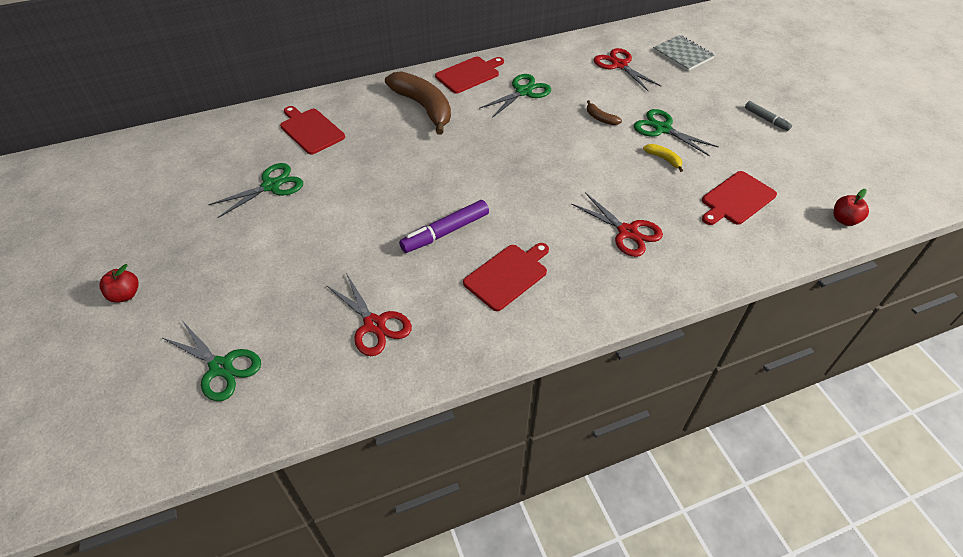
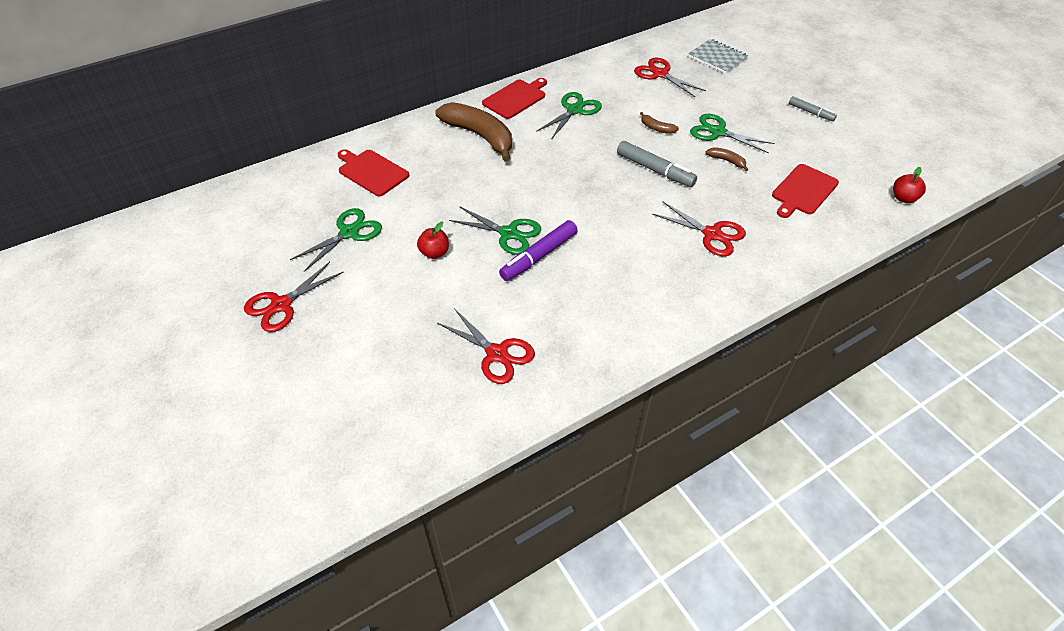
camera: 10 degrees left, 0 degrees up
(125, 295) = (232, 360): red apple -> red apple (434, 253)
(187, 247) = (281, 305): none -> red scissors
(221, 367) = (356, 416): green scissors -> green scissors (508, 233)
(508, 275) = (611, 289): red cutting board -> none
(587, 160) = (655, 170): none -> grey marker
(663, 159) = (726, 161): yellow banana -> brown banana

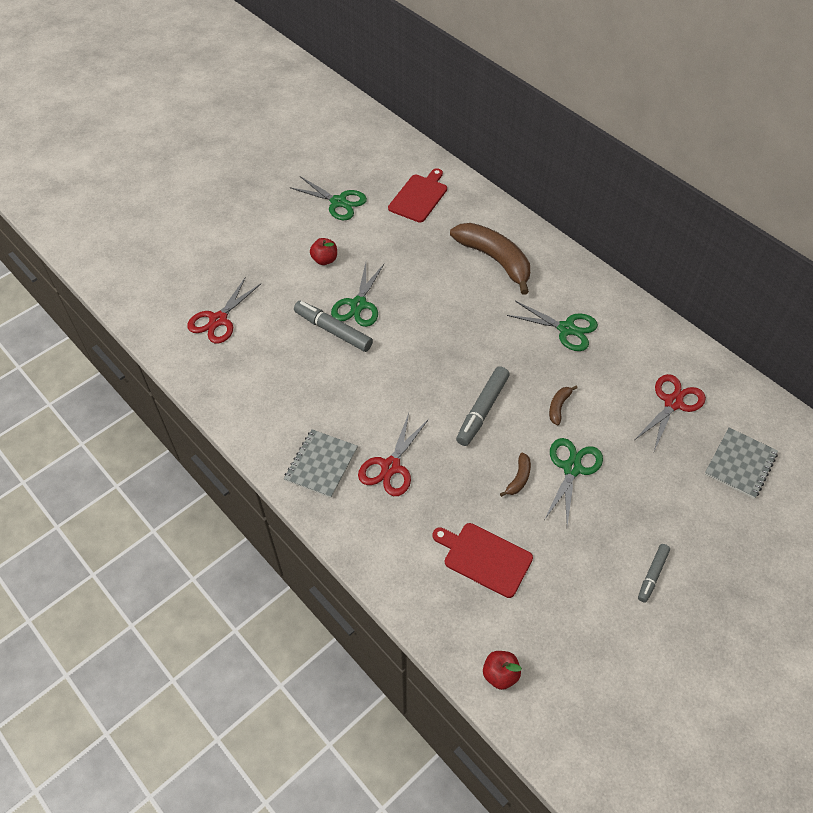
camera: 80 degrees right, 5 degrees up
(281, 305) = (254, 186): red scissors -> none
(480, 136) = (494, 260): brown banana -> brown banana turned 75 degrees counterclockwise
(516, 98) = (569, 276): red cutting board -> none
(539, 256) = (333, 330): purple marker -> grey marker
(707, 282) = (321, 464): none -> grey notebook

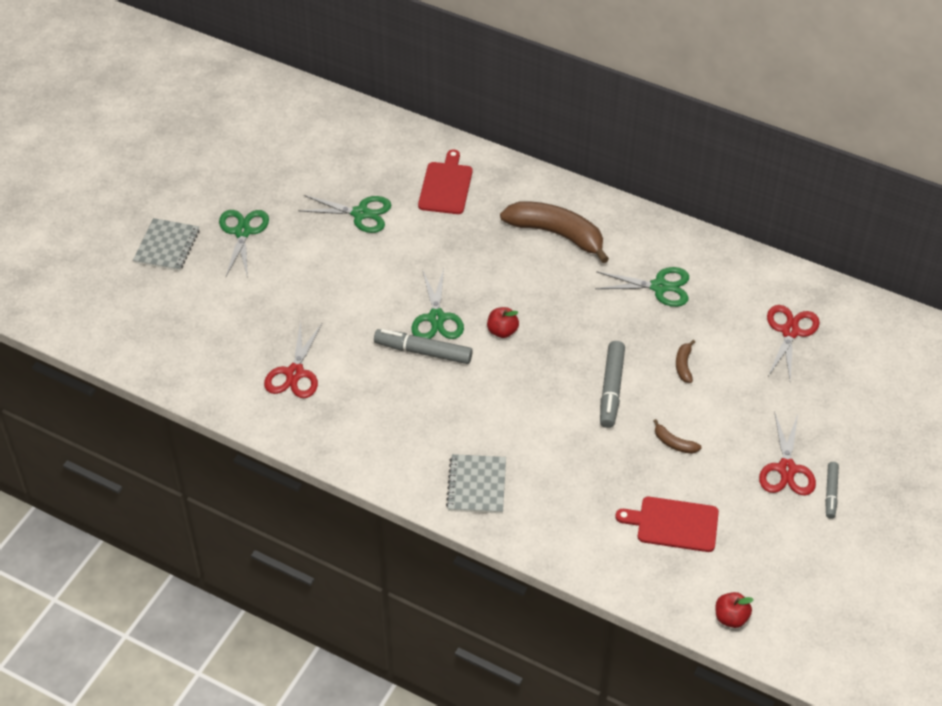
camera: 20 degrees left, 5 degrees down
(324, 260) = (377, 280): red apple -> red apple (502, 331)
(391, 466) = (546, 468): red scissors -> red scissors (786, 469)
(518, 478) = (674, 443): brown banana -> brown banana turned 120 degrees clockwise
(572, 468) = (720, 420): green scissors -> green scissors (242, 232)
(740, 464) = (872, 371): grey notebook -> grey notebook (167, 246)

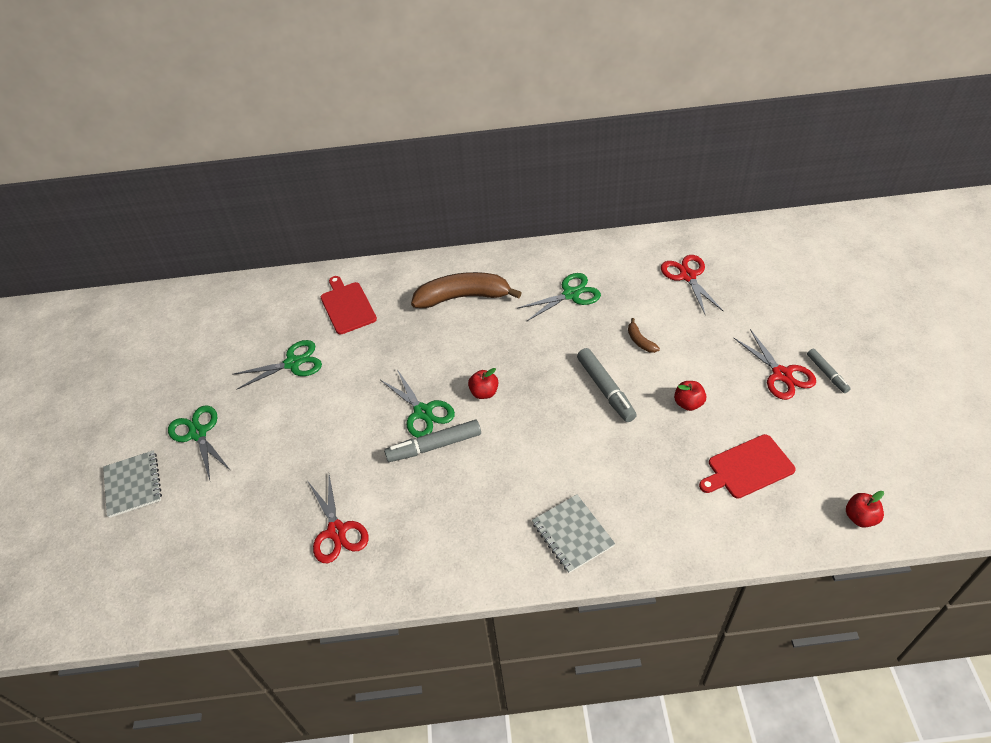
camera: 30 degrees left, 0 degrees up
(674, 443) = (688, 403): brown banana -> red apple

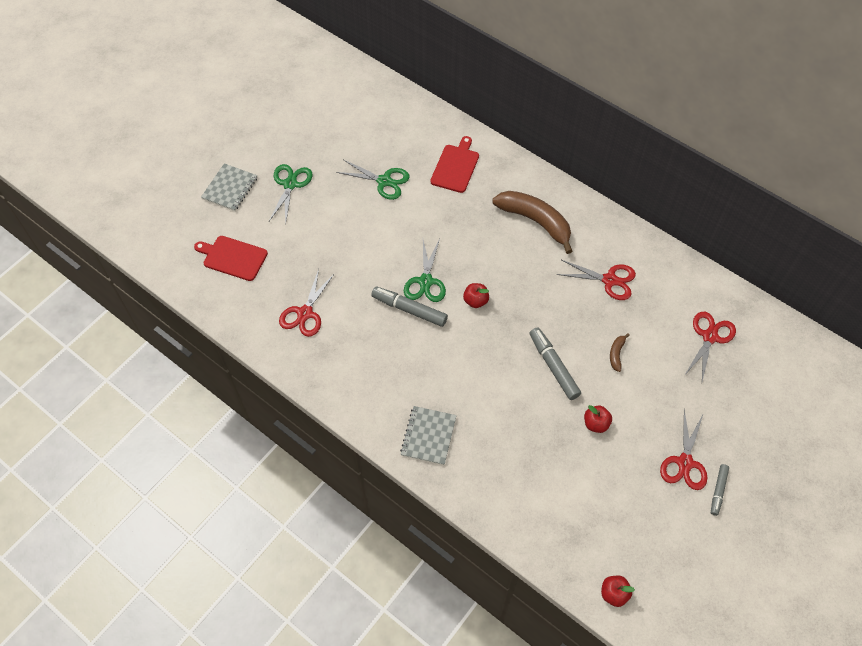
camera: 40 degrees right, 10 degrees up
(570, 294) = (609, 280): green scissors -> red scissors
(605, 389) = (553, 366): grey marker -> grey marker turned 135 degrees clockwise
(748, 467) = (582, 498): red cutting board -> red cutting board (233, 257)

